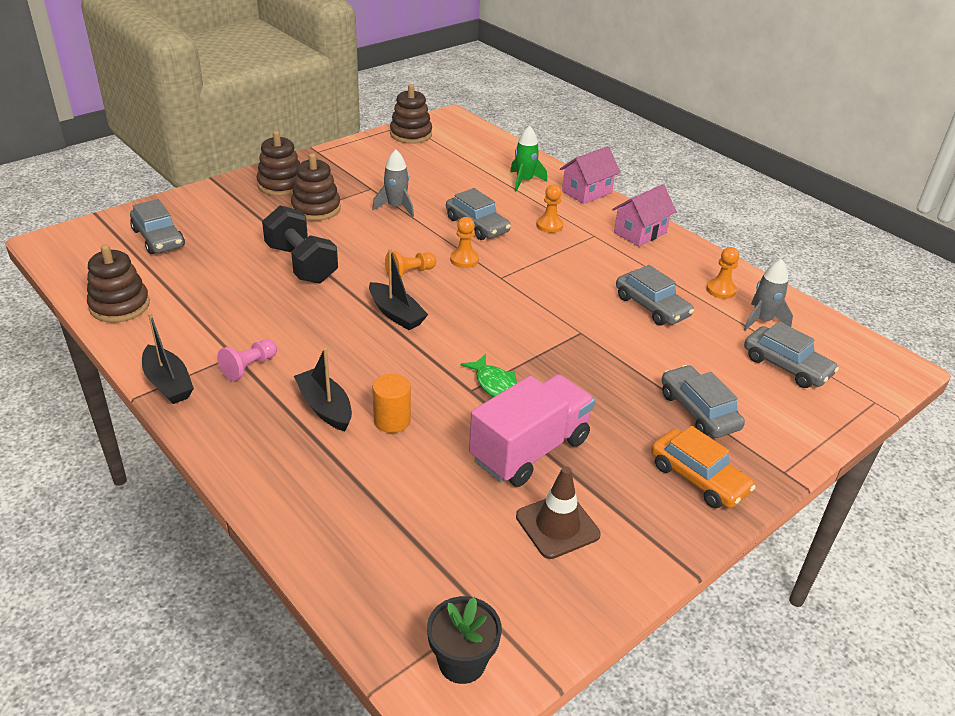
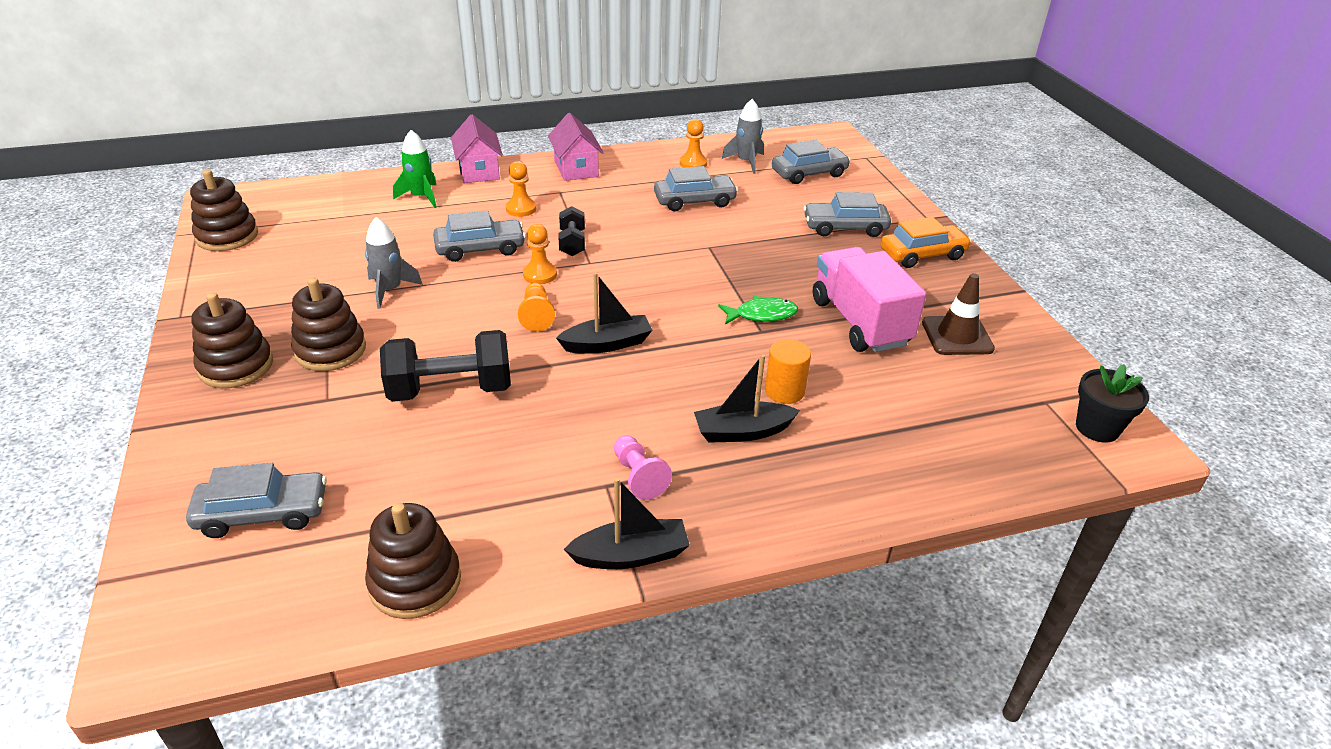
camera: 65 degrees left, 0 degrees up
(521, 262) = (572, 243): none -> black dumbbell

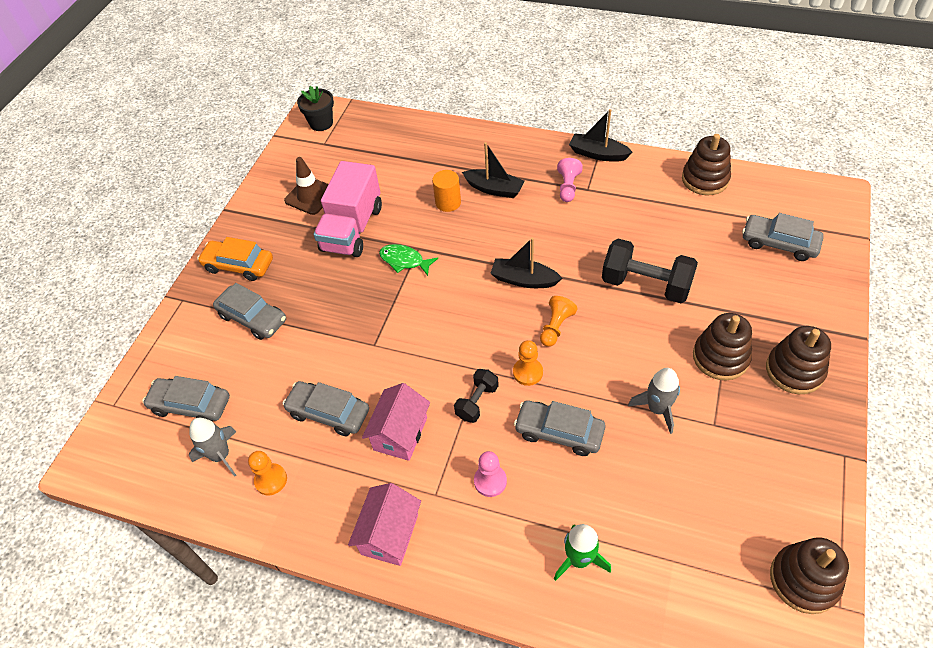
camera: 140 degrees left, 15 degrees up
(479, 171) = (493, 587): pink house -> pink house (400, 434)
(521, 209) = (490, 481): orange pawn -> pink pawn

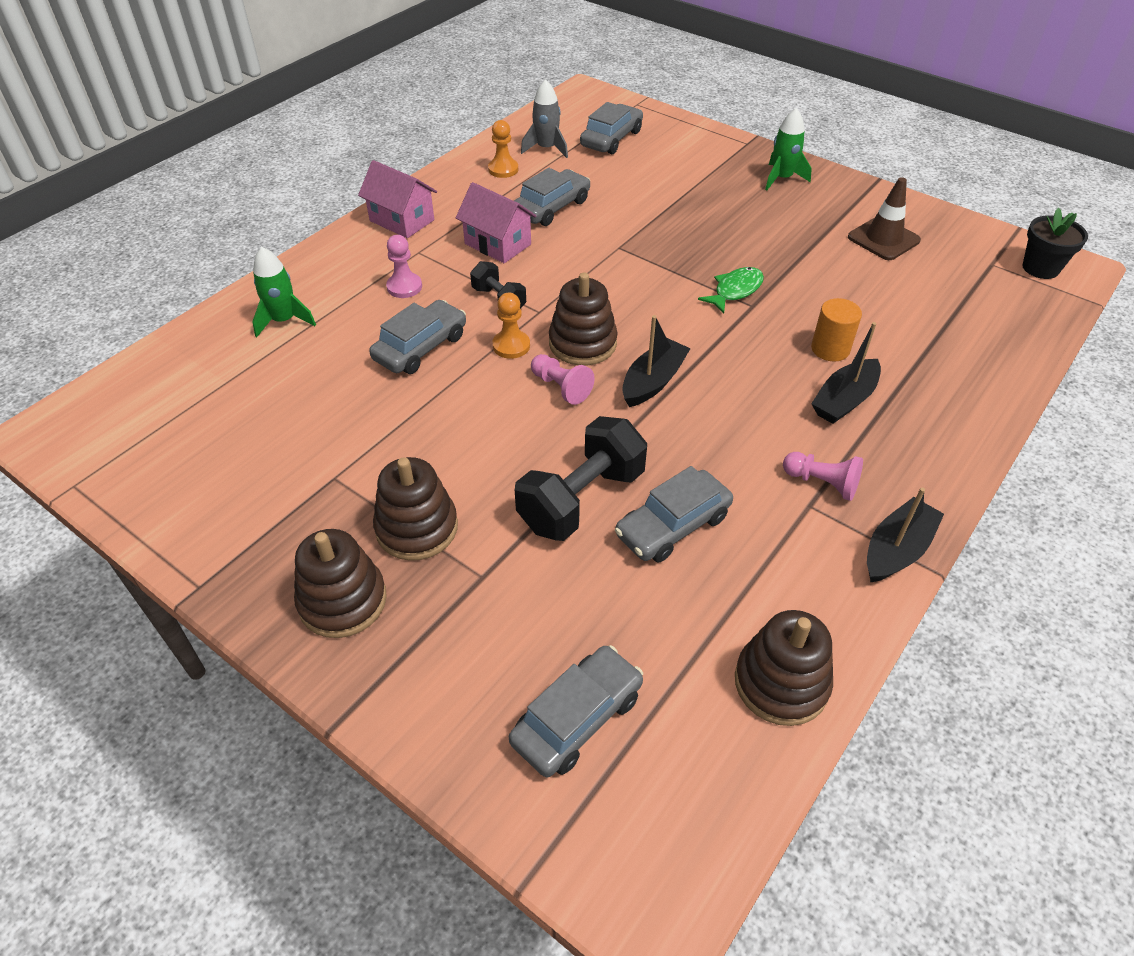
camera: 105 degrees right, 5 degrees down
(239, 265) = (782, 178): orange car -> green rocket
(253, 318) = (699, 179): grey car -> grey car (672, 525)
(352, 229) = (809, 261): pink truck -> none
(556, 327) = (561, 387): orange pawn -> pink pawn
(657, 409) = (390, 435): grey rocket -> none
(804, 580) = (120, 470): brown stacking toy -> brown stacking toy (582, 343)

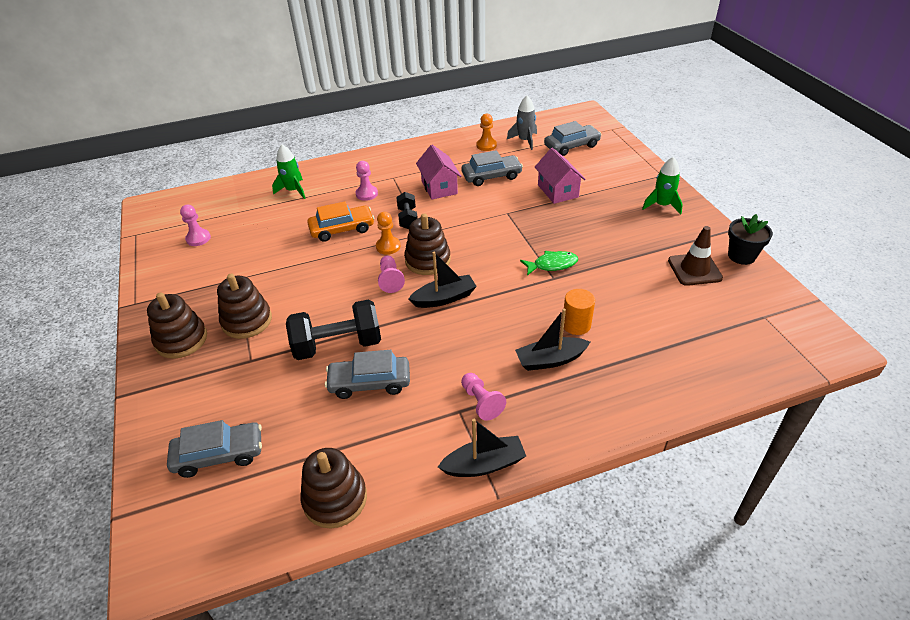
camera: 35 degrees right, 5 degrees down
(201, 447) = (198, 238): none -> pink pawn
(402, 220) = (402, 157): pink house -> pink house (558, 191)
(421, 347) = (342, 229): grey car -> orange car
(1040, 268) = (803, 334): black flower pot -> black flower pot (741, 256)

